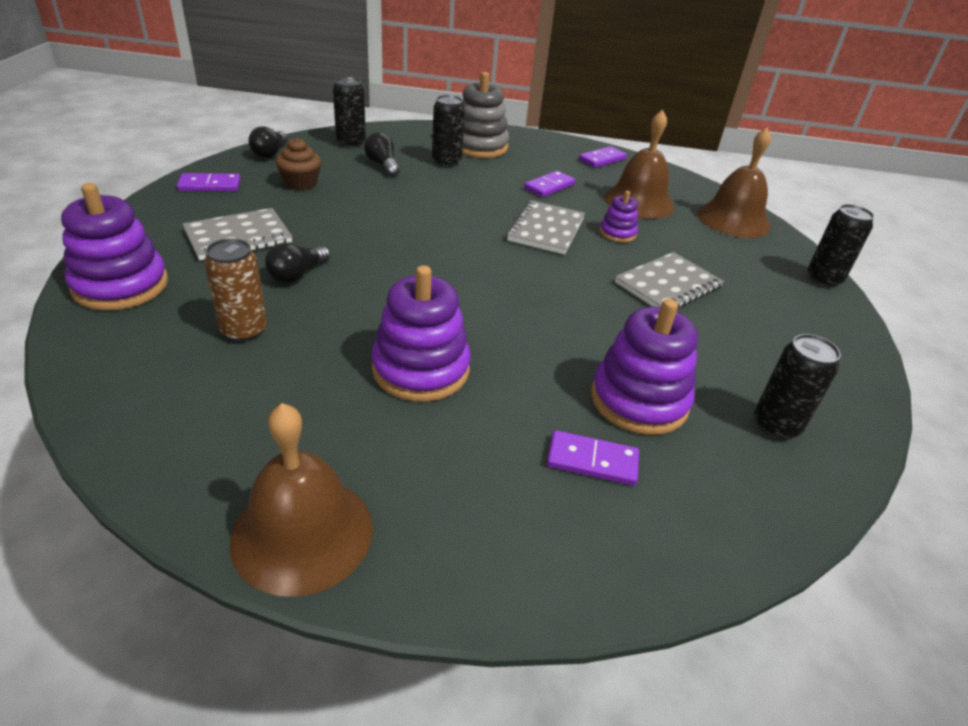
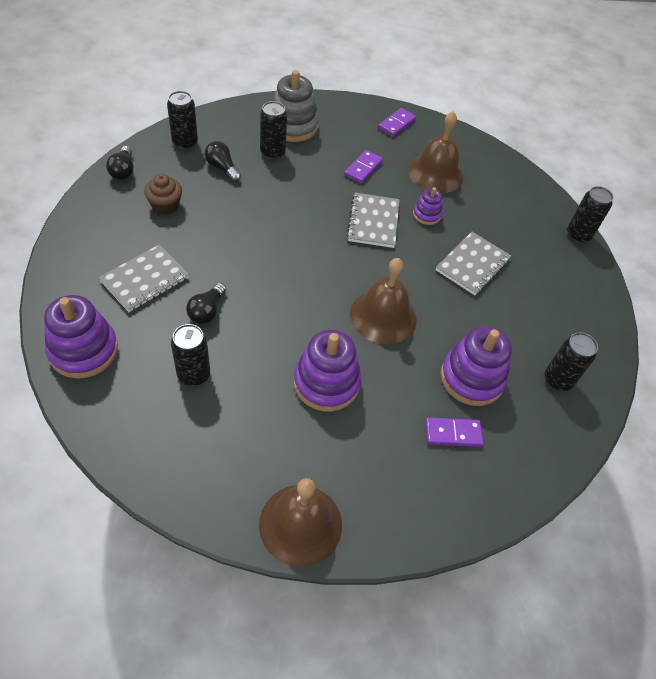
camera: 15 degrees left, 15 degrees up
(210, 185) = (93, 223): purple domino -> none
(244, 330) = (194, 374): brown can -> black can
(733, 219) = (509, 180): brown bell -> brown bell (383, 316)

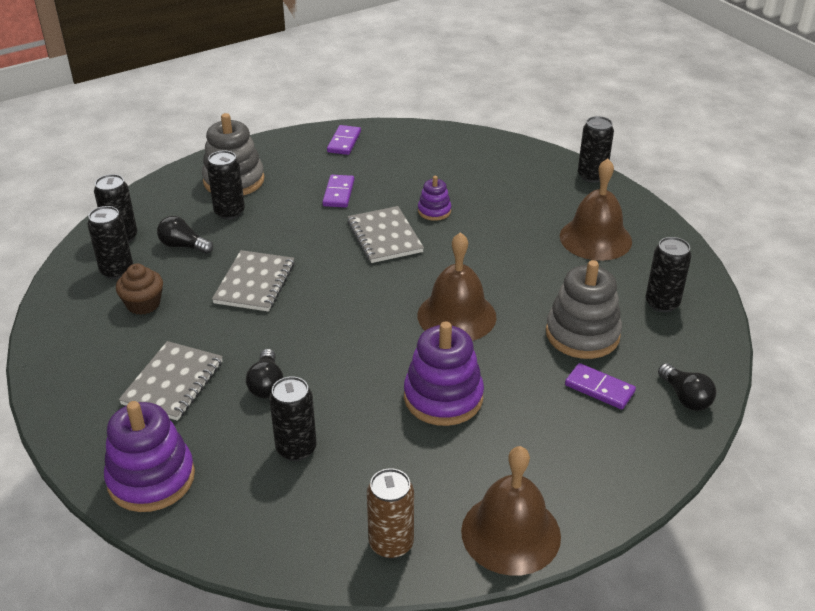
camera: 20 degrees left, 15 degrees down
(123, 171) = (68, 289): black light bulb -> black light bulb (685, 397)
(164, 169) = (117, 271): none -> black can
(209, 487) = (391, 543): none -> brown can
(435, 173) = (416, 172): brown bell -> brown bell (595, 238)
(453, 433) = (599, 388): purple domino -> purple domino turned 60 degrees clockwise
(472, 265) = (511, 238): grey notebook -> grey notebook (255, 283)
(472, 378) = (582, 334): purple stacking toy -> grey stacking toy

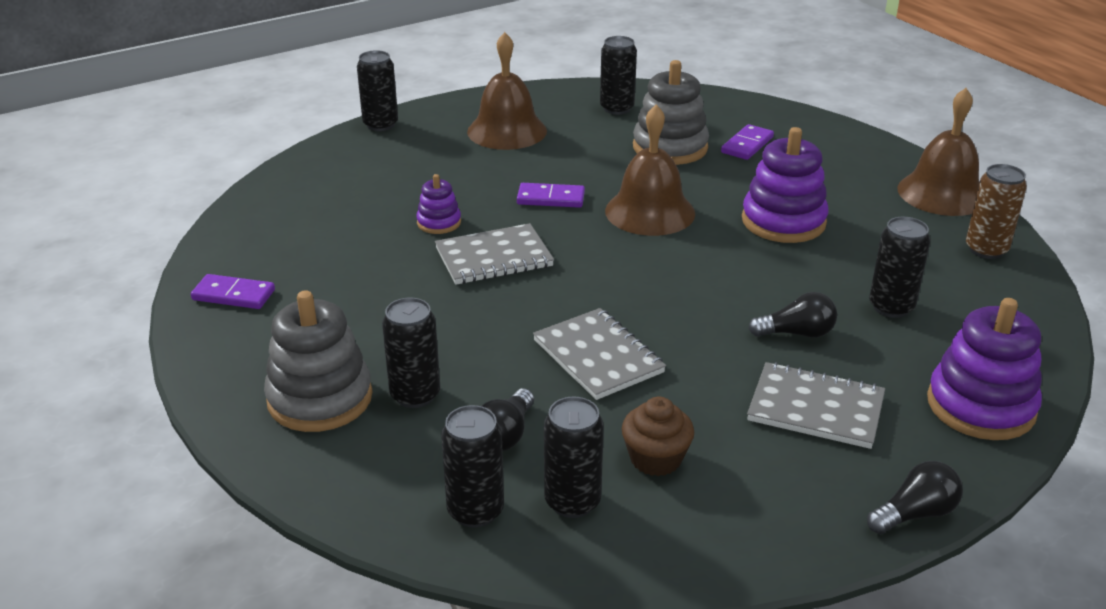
camera: 90 degrees left, 5 degrees down
(255, 283) = (598, 356): grey notebook -> grey notebook turned 45 degrees clockwise
(338, 193) = (381, 296): purple domino -> purple domino (550, 198)
(685, 397) = (747, 110): black light bulb -> black light bulb (915, 514)

